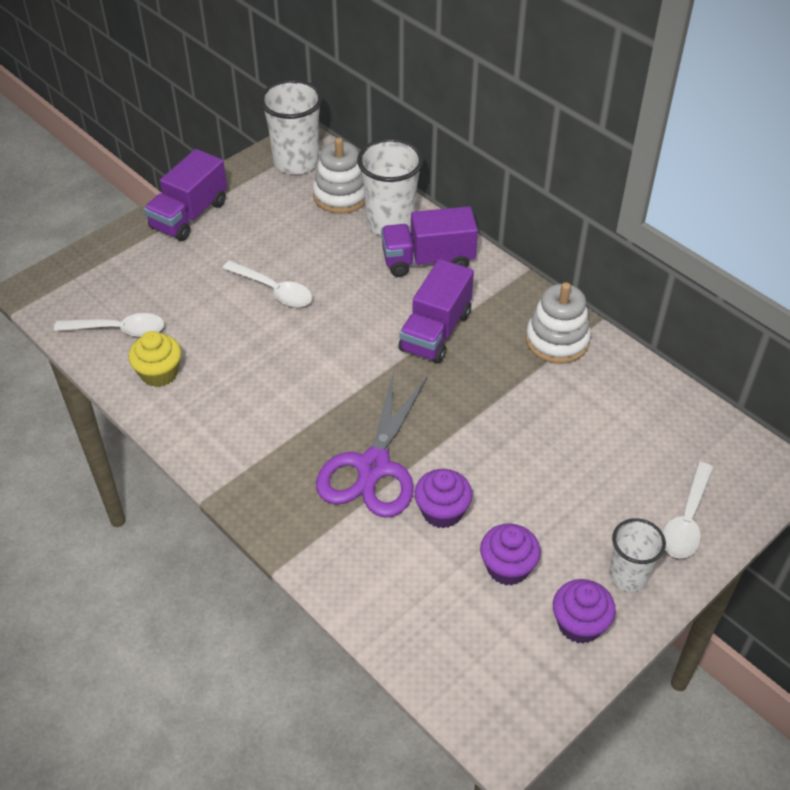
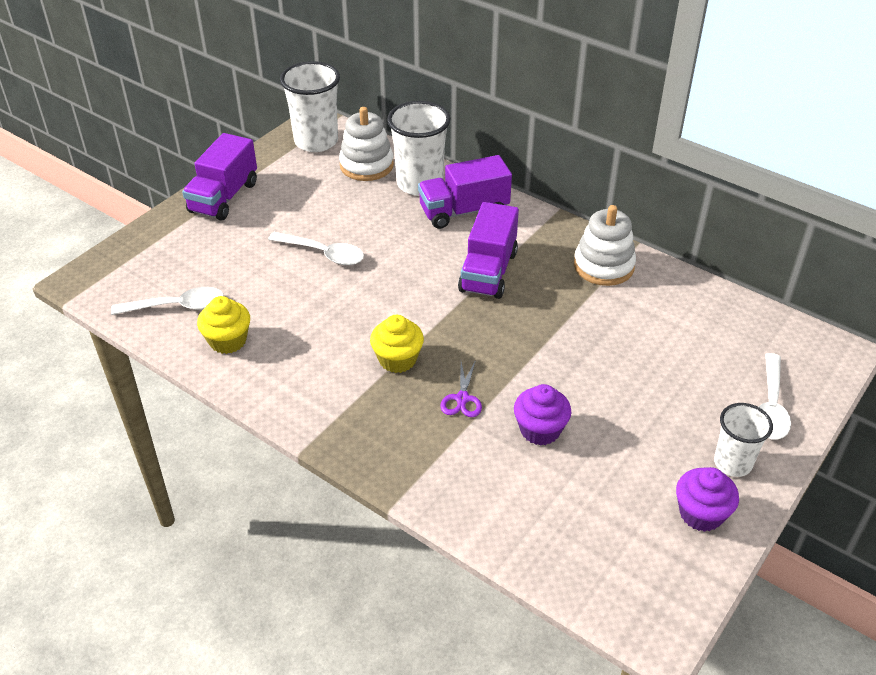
camera: 10 degrees left, 5 degrees down
(320, 416) = (397, 359): none -> yellow cupcake
(373, 467) = (462, 399): purple scissors -> purple scissors, size x0.43
(507, 567) = (617, 472): purple cupcake -> none

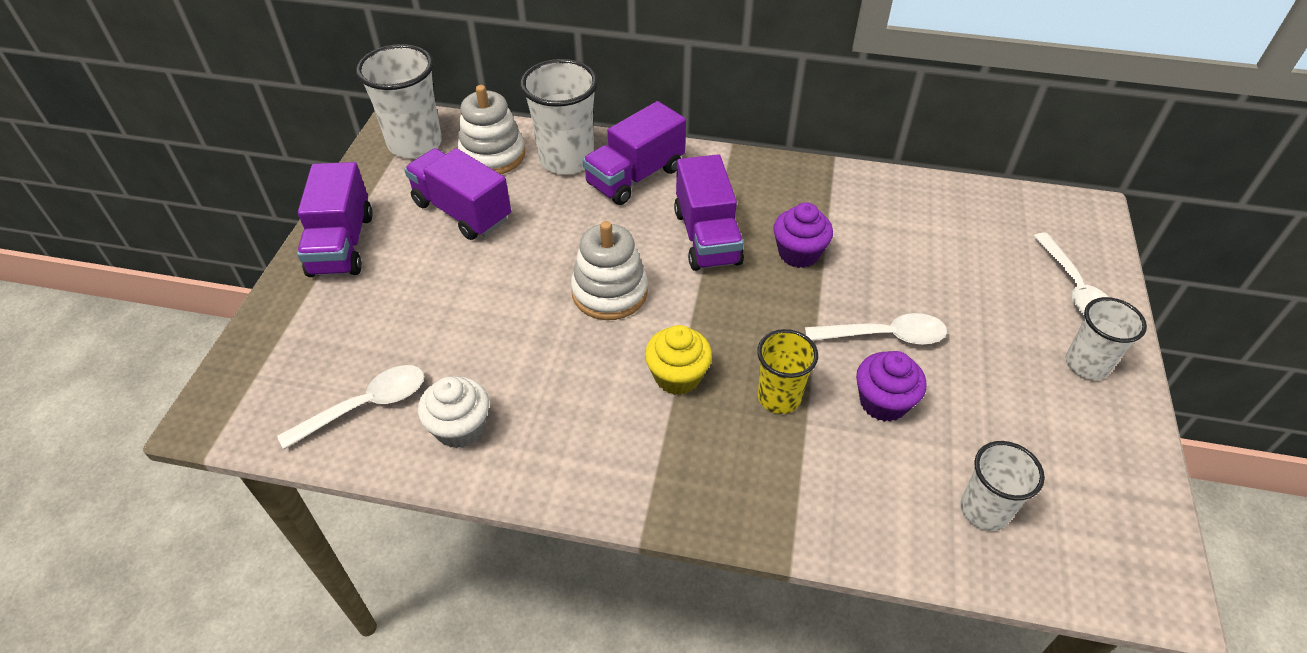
camera: 25 degrees left, 5 degrees up
(228, 341) = (460, 428): yellow cupcake -> white cupcake
(319, 199) = (462, 211): none -> purple truck
(323, 253) = (509, 276): white spoon -> white spoon (884, 336)
(462, 399) = (779, 397): purple scissors -> yellow cup
(561, 528) = (984, 510): none -> white cup
(603, 266) = (818, 193): white stacking toy -> white stacking toy (609, 292)
(701, 514) = (1099, 434): purple cupcake -> purple cupcake (799, 253)

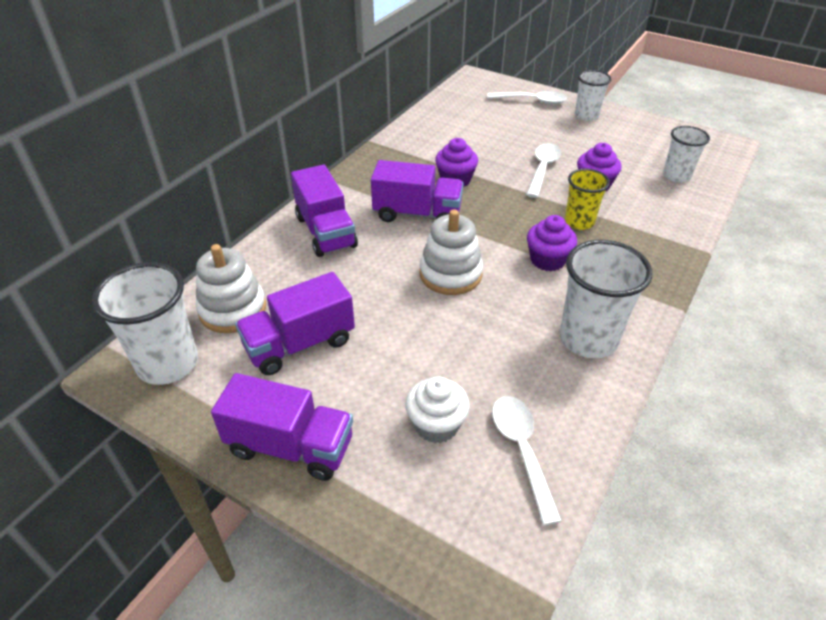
camera: 70 degrees left, 5 degrees down
(460, 428) = (564, 388): white cupcake -> white cupcake (436, 425)
(566, 159) = (275, 264): white cup -> white cup (588, 339)
(677, 376) = (547, 260): yellow cupcake -> purple cupcake

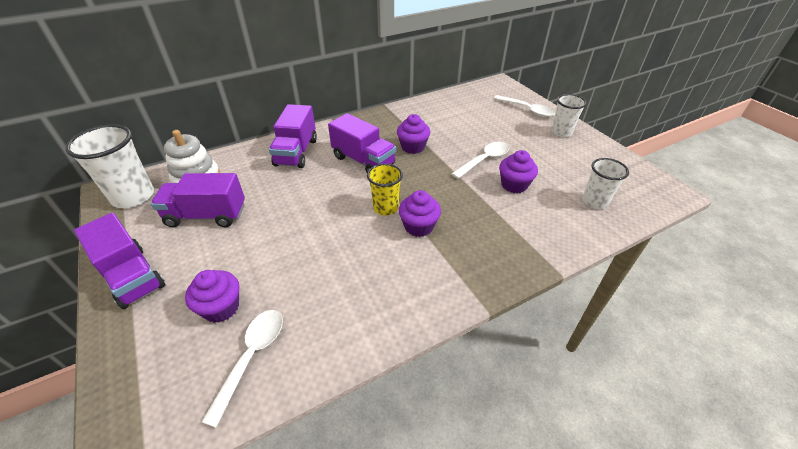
camera: 30 degrees right, 0 degrees up
(436, 425) = (221, 307): white cupcake -> purple cupcake
(450, 274) = (341, 209): white stacking toy -> none
(579, 222) = (473, 208): yellow cup -> yellow cup (385, 208)
(588, 339) = (386, 298): white cup -> none

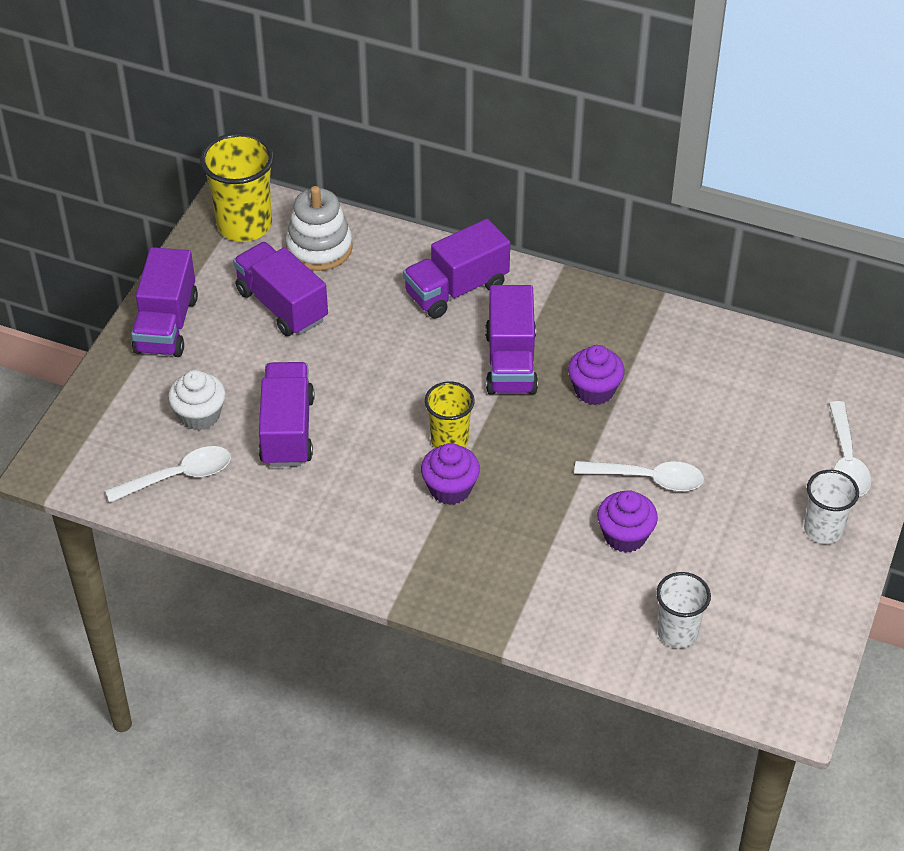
camera: 50 degrees right, 5 degrees up
(133, 196) = (244, 225): white cup -> yellow cup
(221, 307) = (199, 415): purple cupcake -> white cupcake
(293, 270) = (287, 430): none -> purple truck

